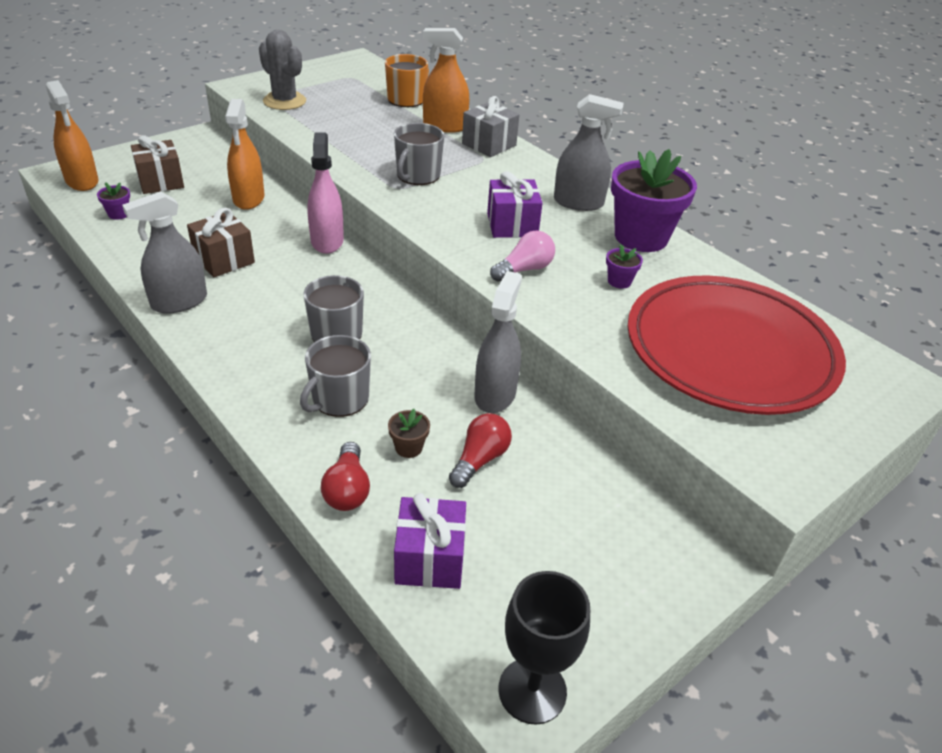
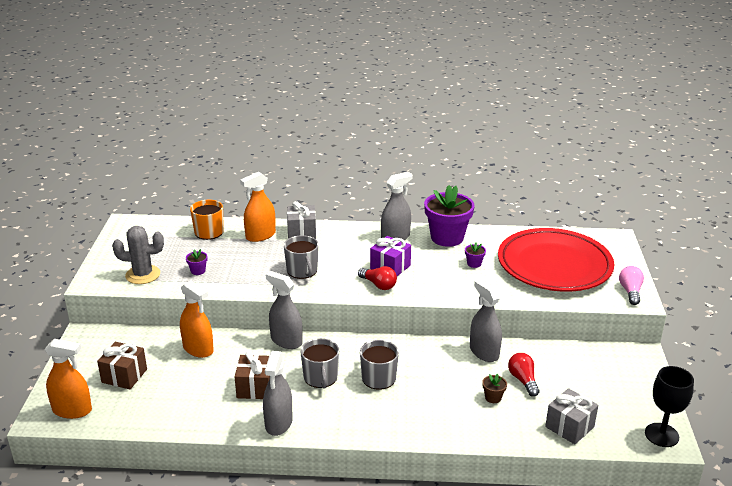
camera: 45 degrees left, 10 degrees down
(119, 214) = (142, 409): purple flower pot -> purple flower pot (198, 271)
(327, 241) = (286, 341): pink spray bottle -> grey spray bottle
(339, 399) = (433, 402): grey mug -> grey mug (320, 377)
(347, 490) = (502, 431): red light bulb -> red light bulb (378, 285)
(430, 559) = (569, 427): purple gift -> grey gift
(524, 269) = (433, 284): pink light bulb -> pink light bulb (630, 292)

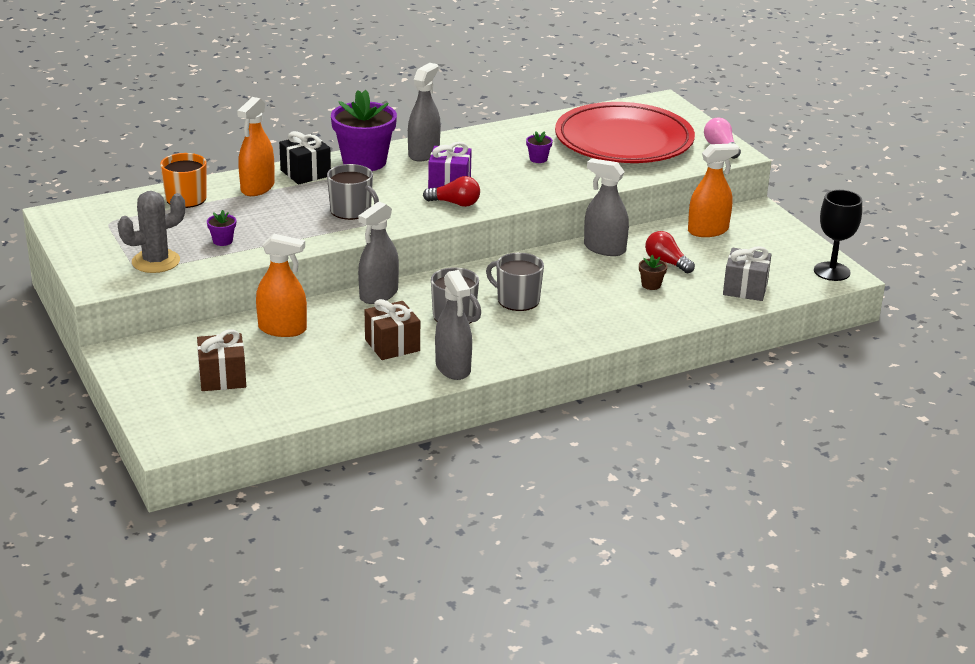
camera: 30 degrees left, 0 degrees up
(72, 410) = (198, 425): orange spray bottle -> orange spray bottle (708, 230)
(286, 341) = (379, 294): grey spray bottle -> grey spray bottle turned 60 degrees counterclockwise
(301, 232) = (305, 173): grey gift -> black gift
(447, 238) = (483, 140): purple flower pot -> purple flower pot (364, 162)

